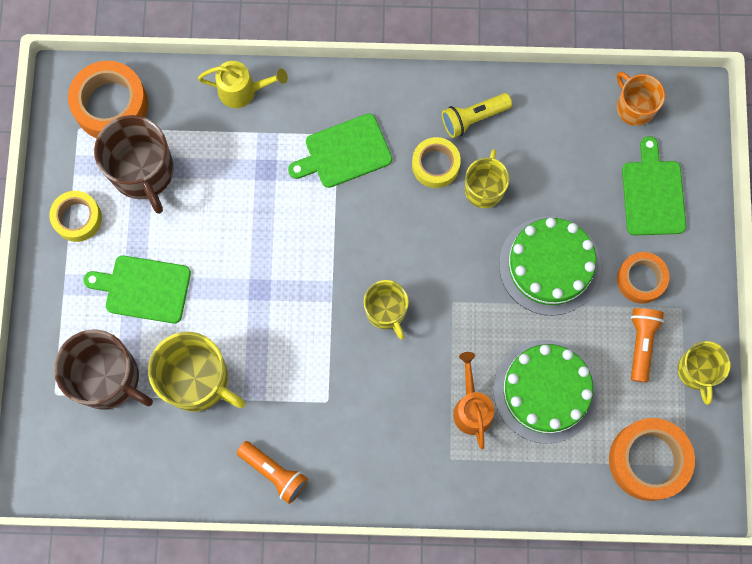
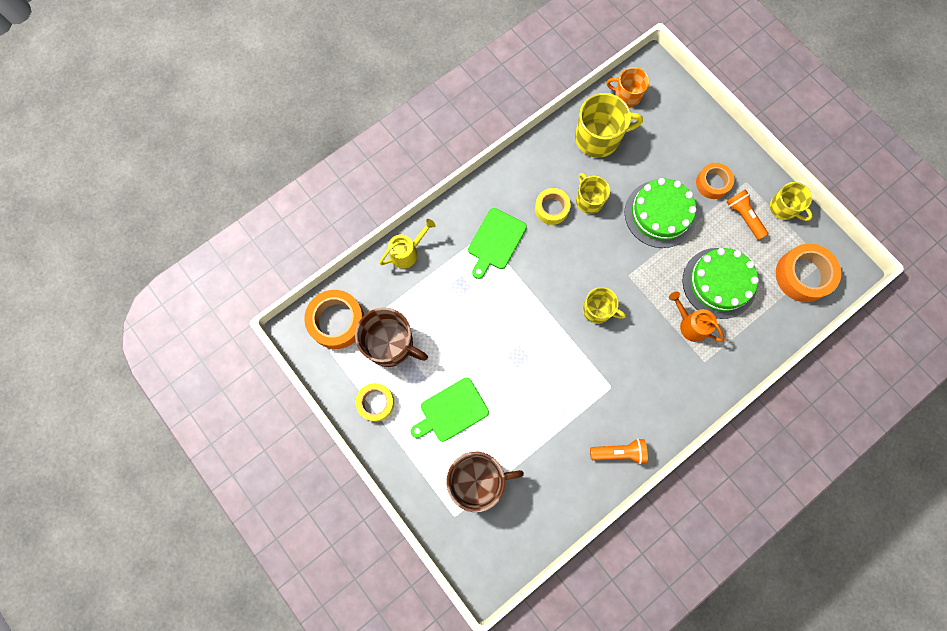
camera: 40 degrees left, 0 degrees up
(197, 380) = (529, 437): yellow mug -> yellow mug (598, 138)
(473, 118) = (549, 167): yellow flashlight -> none
(653, 194) = (677, 133): green cutting board -> none

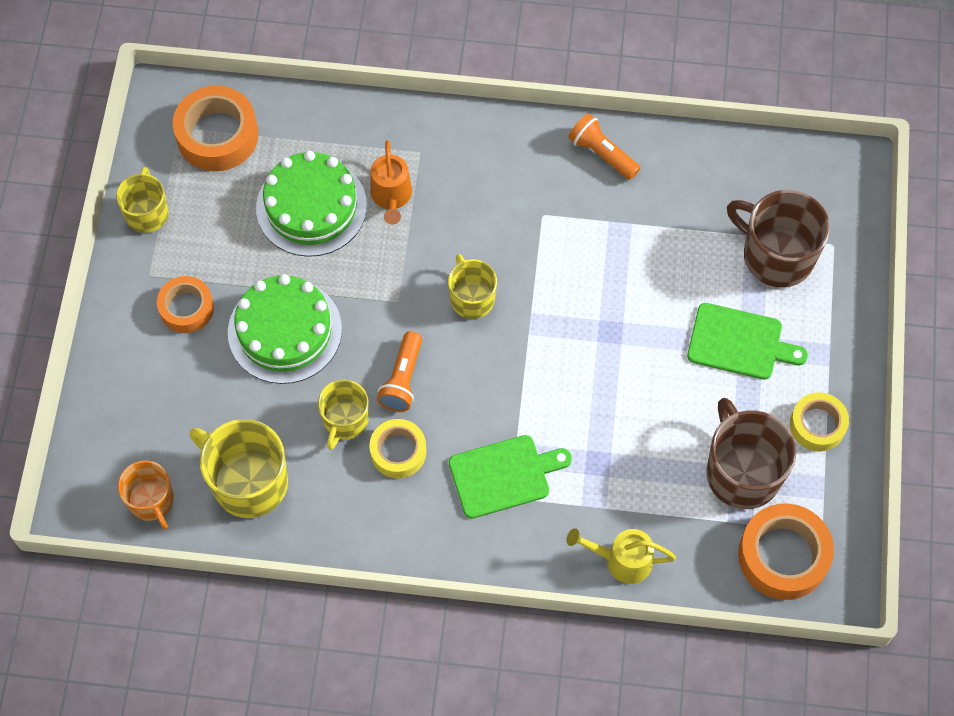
camera: 135 degrees left, 10 degrees down
(743, 217) = (200, 244): orange flashlight -> orange flashlight (402, 379)

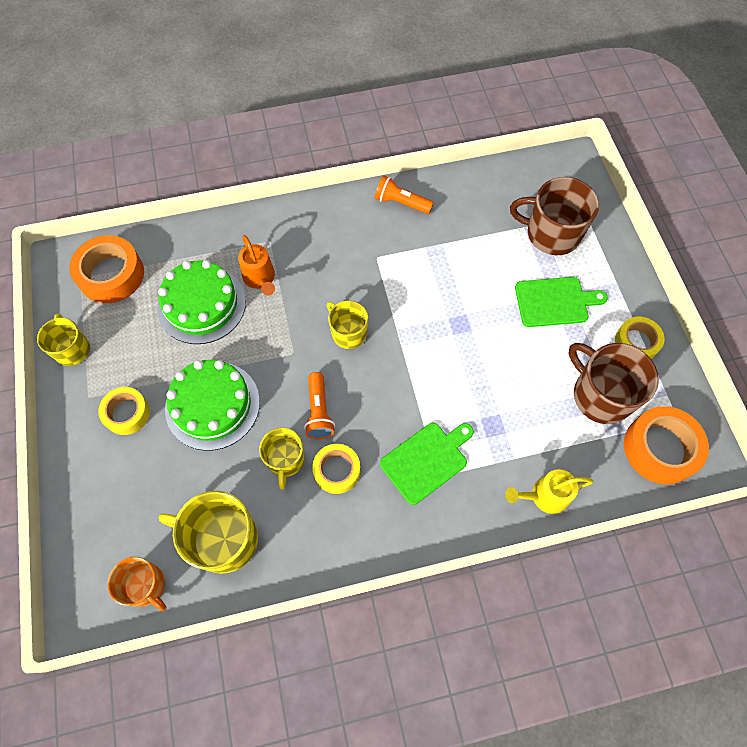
camera: 20 degrees left, 0 degrees up
(186, 308) = (127, 413): orange tape -> yellow tape

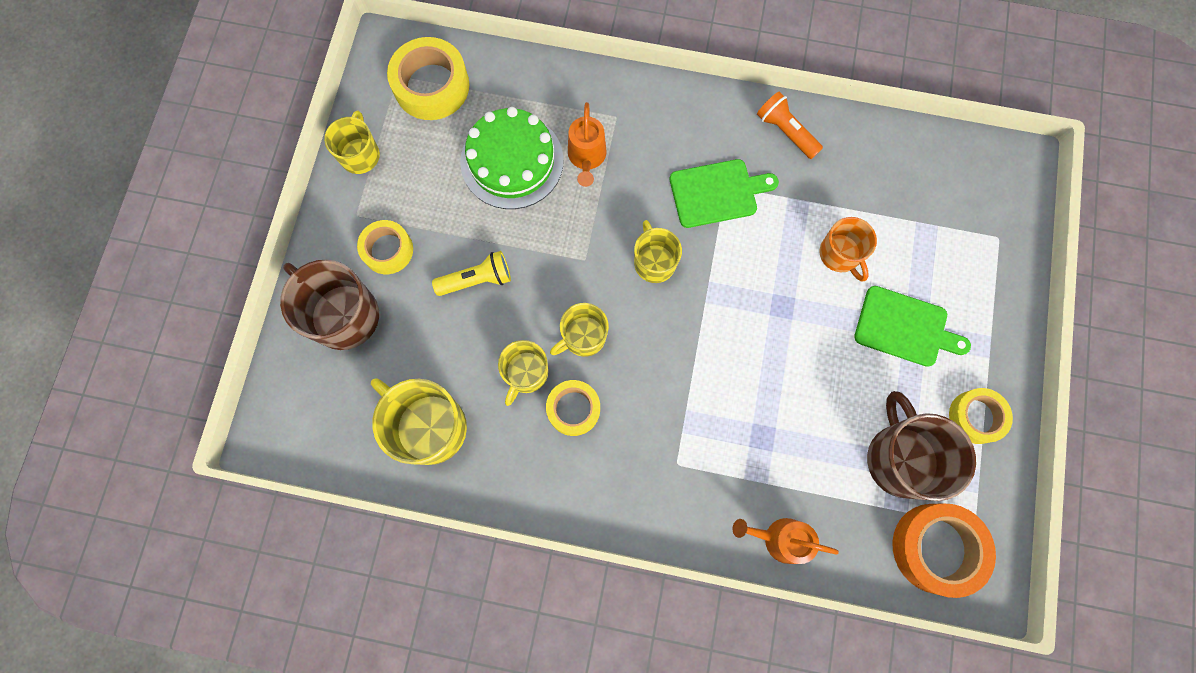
camera: 25 degrees right, 10 degrees up
(111, 275) = (431, 86): orange tape -> yellow tape
(146, 585) = (337, 438): orange mug -> orange mug (840, 254)
(212, 405) = (477, 280): green cake -> yellow flashlight
(319, 411) = (583, 337): orange flashlight -> yellow mug
(426, 460) = (672, 442): green cutting board -> green cutting board (717, 193)
(544, 496) = (778, 538): yellow watering can -> orange watering can
(551, 234) = (944, 244): brown mug -> brown mug (344, 315)

